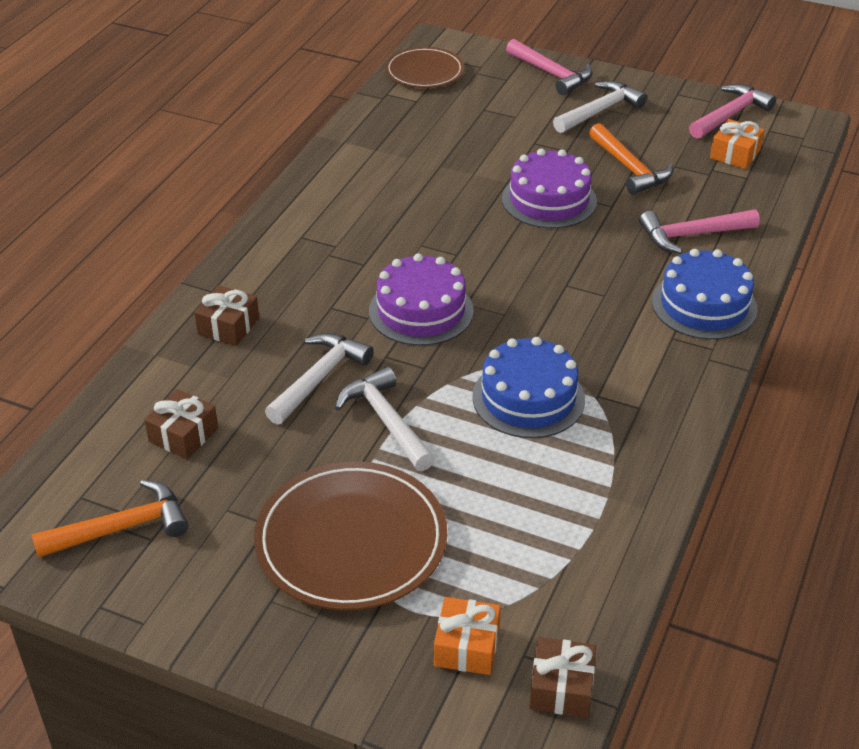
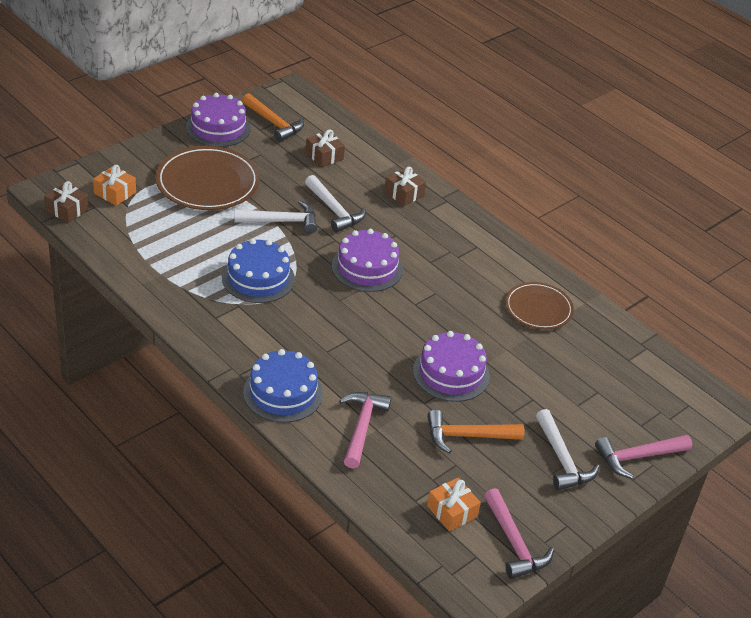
camera: 110 degrees right, 0 degrees up
(121, 528) = (274, 123): orange hammer -> orange hammer turned 45 degrees counterclockwise
(179, 595) = (218, 128): none -> purple cake
(424, 71) = (674, 381): brown plate -> brown plate (538, 308)

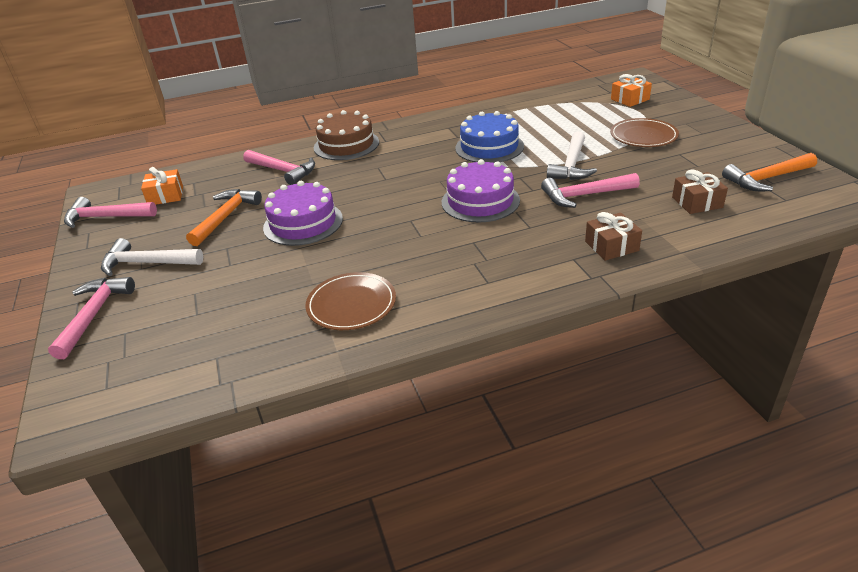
camera: 120 degrees right, 5 degrees down
(67, 210) = (607, 83): brown gift -> none
(207, 182) = (643, 136): brown plate -> brown plate, size x0.62
(218, 128) = (749, 147): purple cake -> none
(283, 393) = (346, 145): blue cake -> brown cake
(334, 210) = (584, 195): white hammer -> pink hammer

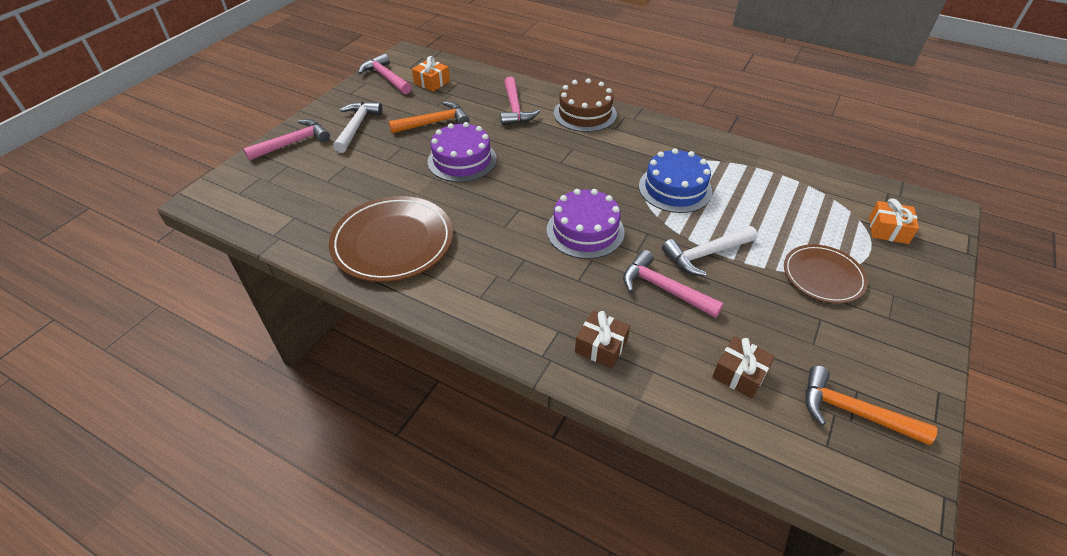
camera: 45 degrees right, 10 degrees up
(147, 263) = (357, 127): white hammer -> white hammer turned 45 degrees clockwise
(351, 304) = (393, 242): brown plate -> brown plate, size x1.61

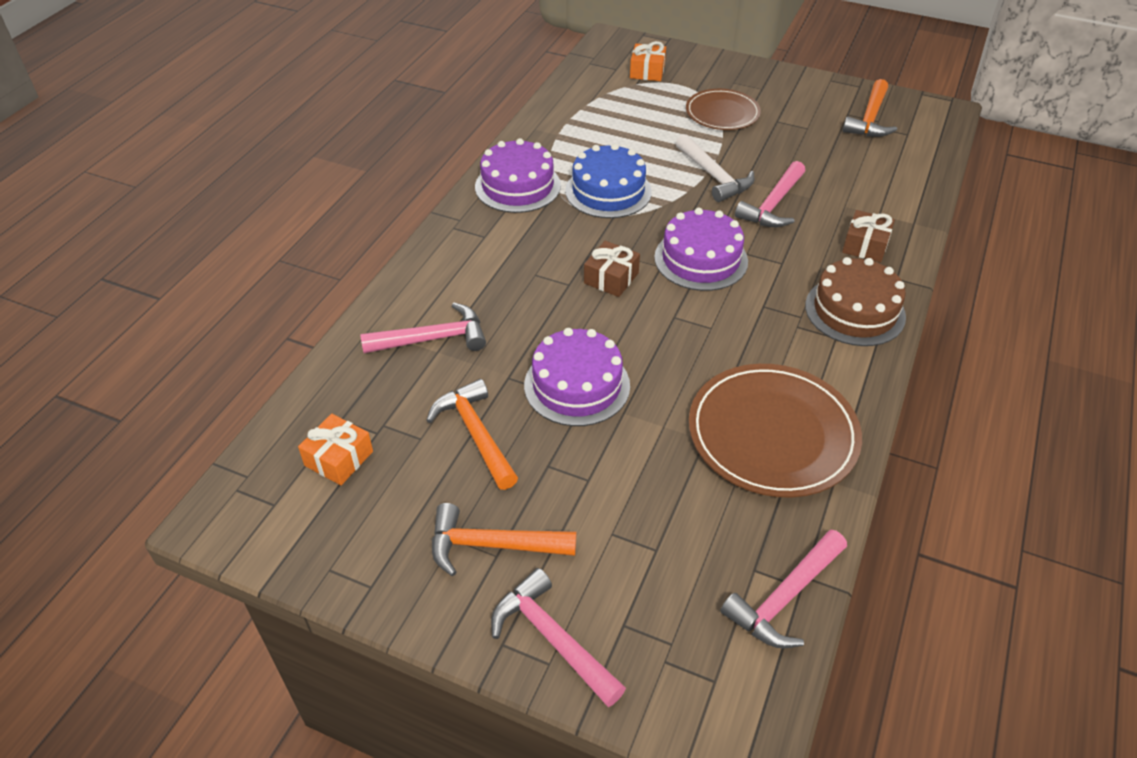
camera: 95 degrees left, 0 degrees up
(357, 127) = (492, 545): white hammer -> orange hammer
(386, 77) = (312, 536): pink hammer -> pink hammer (784, 597)
(585, 113) = (447, 264): brown cake -> brown cake (855, 311)
(677, 144) = (517, 186): none -> purple cake
(739, 374) = (859, 168): brown gift -> brown gift (611, 278)

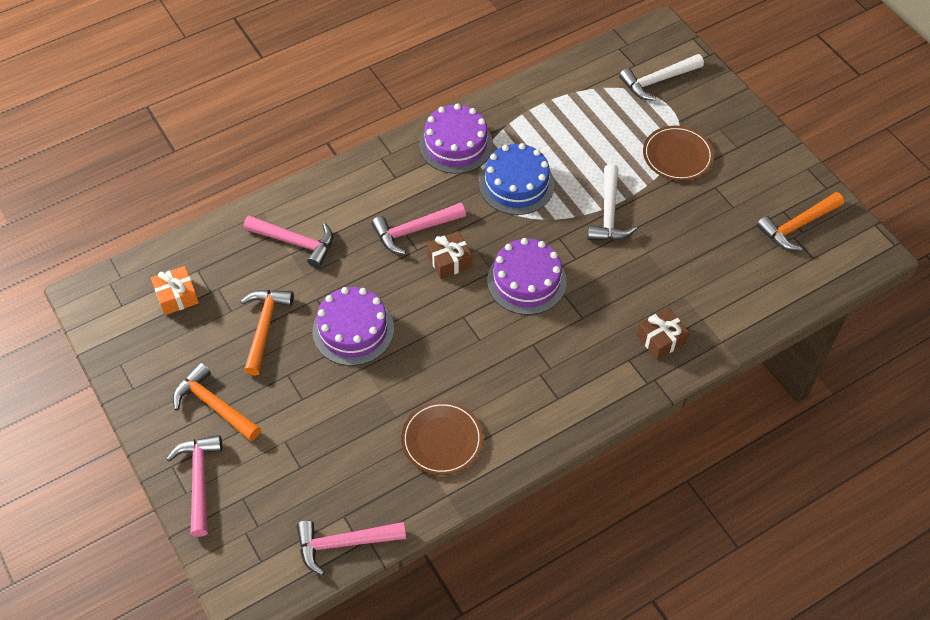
camera: 35 degrees right, 10 degrees up
(647, 71) = (658, 81): orange gift -> white hammer
(772, 434) = (442, 440): brown plate -> brown plate, size x0.62
(773, 205) = (628, 264): pink hammer -> pink hammer (414, 230)
(855, 311) = (593, 386): brown cake -> none

